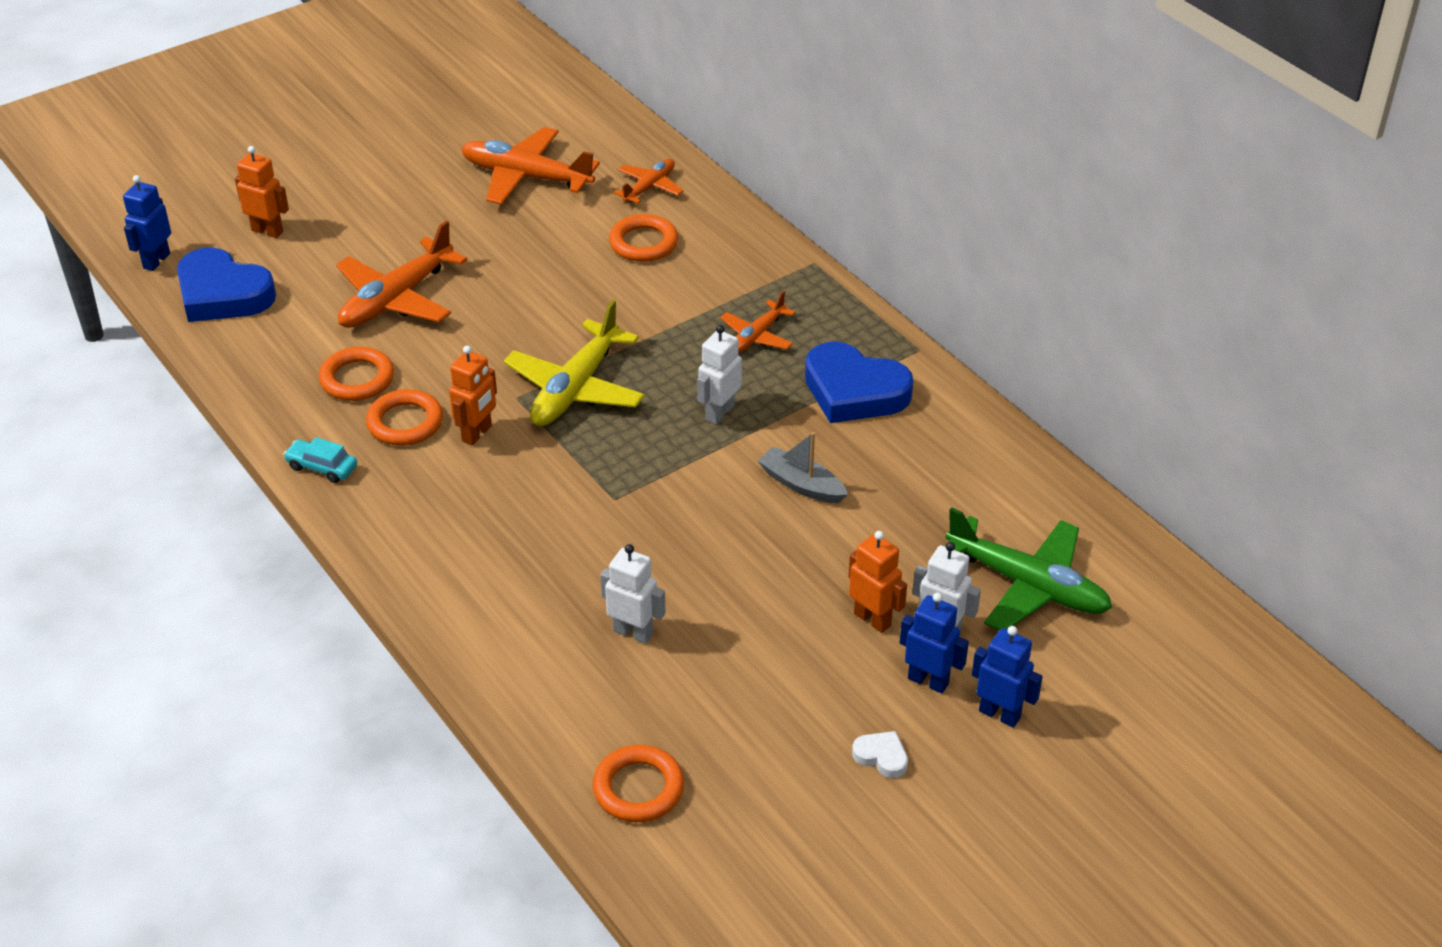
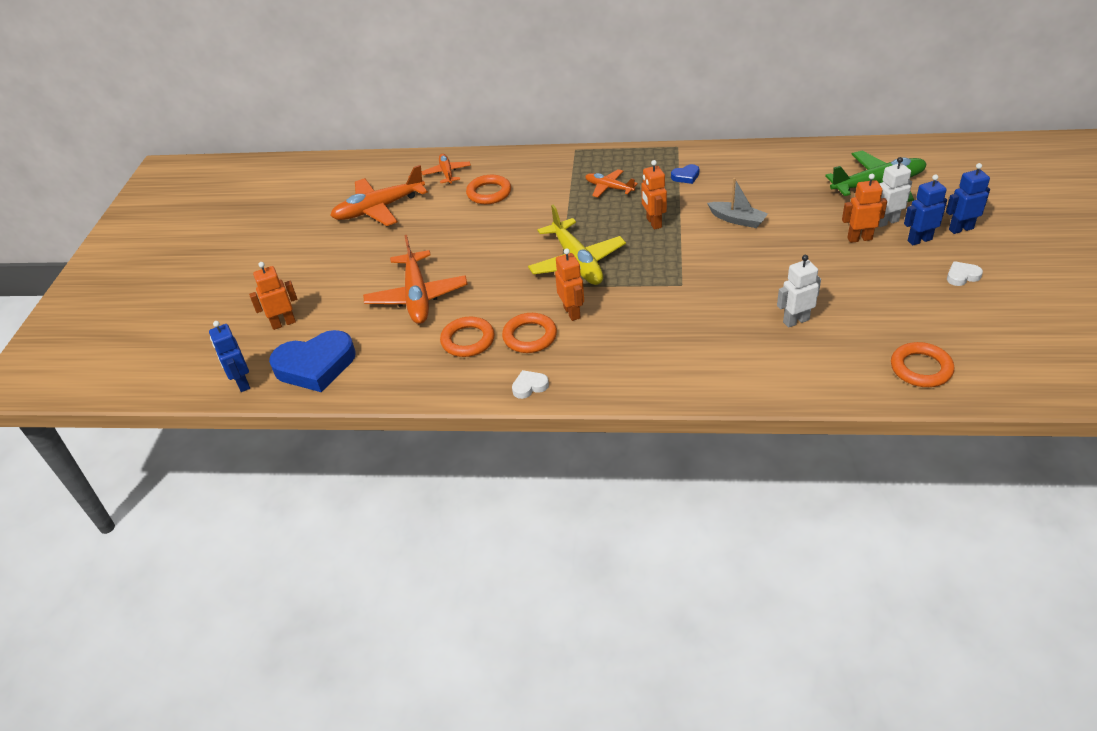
camera: 45 degrees left, 0 degrees up
(322, 467) = (529, 386): turquoise car -> white heart
(719, 412) = (653, 223): white robot -> orange robot
(757, 336) = (609, 188): orange plane -> orange plane turned 135 degrees clockwise
(801, 484) = (737, 220): grey boat -> grey boat turned 135 degrees counterclockwise
(854, 391) = (686, 176): blue heart -> blue heart, size x0.43

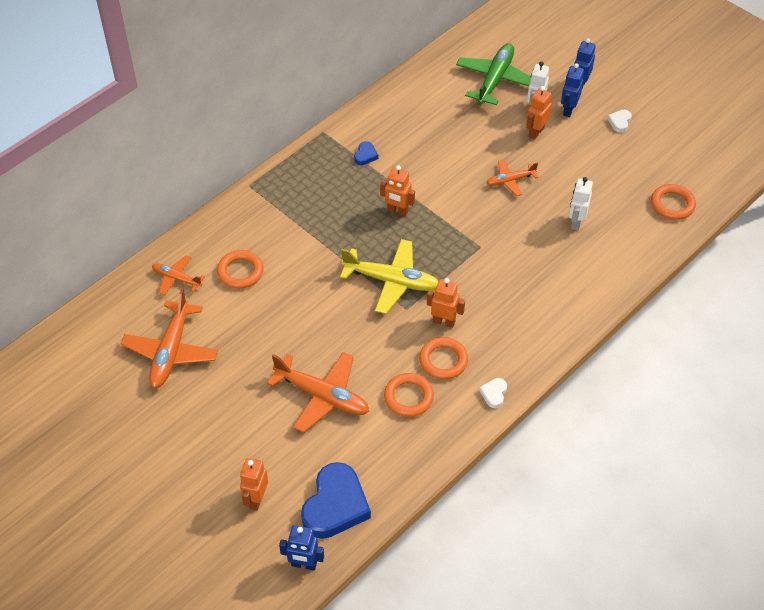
camera: 55 degrees left, 10 degrees up
(609, 188) = (325, 203): orange plane -> orange plane (510, 180)
(737, 220) = (447, 169): grey boat -> none

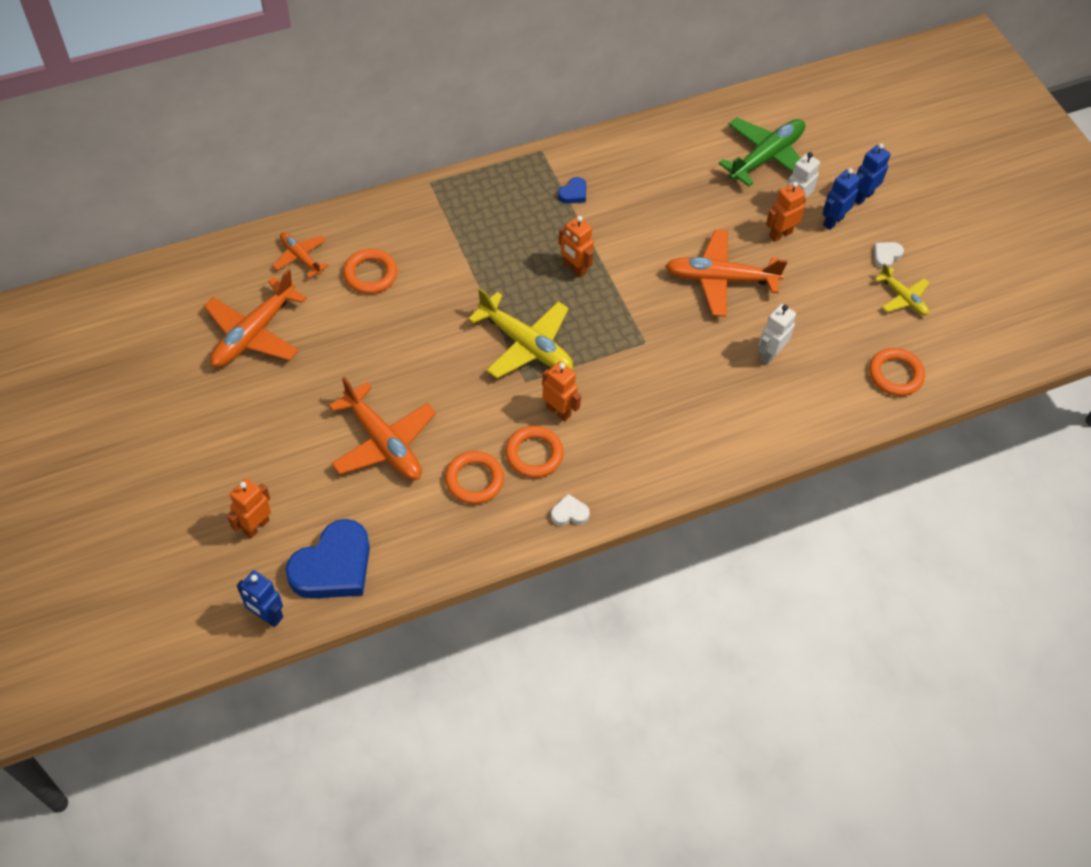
camera: 20 degrees right, 5 degrees up
(494, 394) = (569, 513): white heart -> white heart turned 45 degrees clockwise
(510, 180) = (720, 279): orange plane -> orange plane, size x1.78
(648, 148) = (903, 298): none -> yellow plane

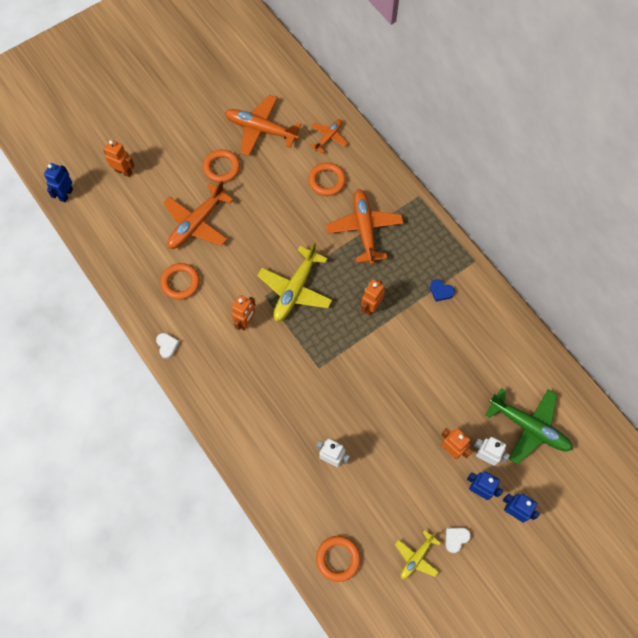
camera: 80 degrees right, 10 degrees up
(333, 566) = (104, 219): blue heart -> none
(534, 454) = (208, 314): orange ring -> orange ring (221, 168)
(720, 279) = (392, 411): orange plane -> orange plane (364, 229)
(886, 256) = (456, 539): white heart -> white heart turned 75 degrees counterclockwise

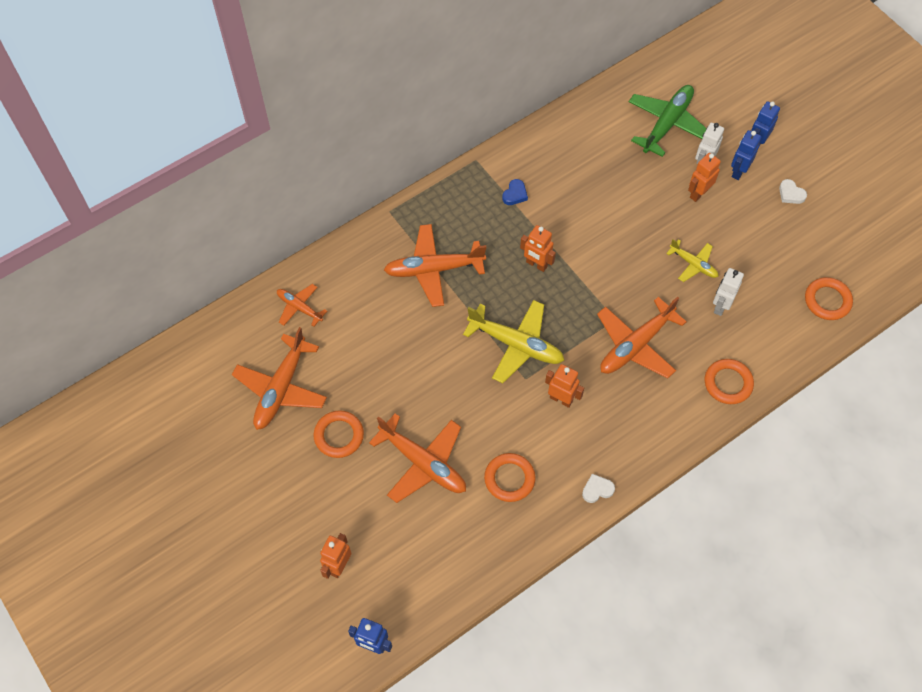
camera: 90 degrees left, 5 degrees down
(293, 383) = (636, 345): none -> orange plane
(327, 181) = (364, 310): orange ring -> orange ring (728, 383)
(416, 557) = (815, 229): yellow plane -> yellow plane (693, 264)

